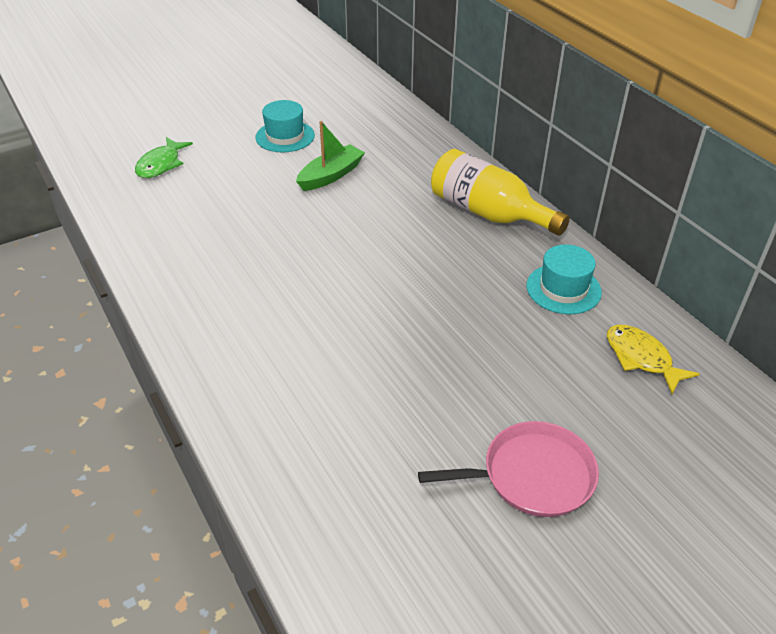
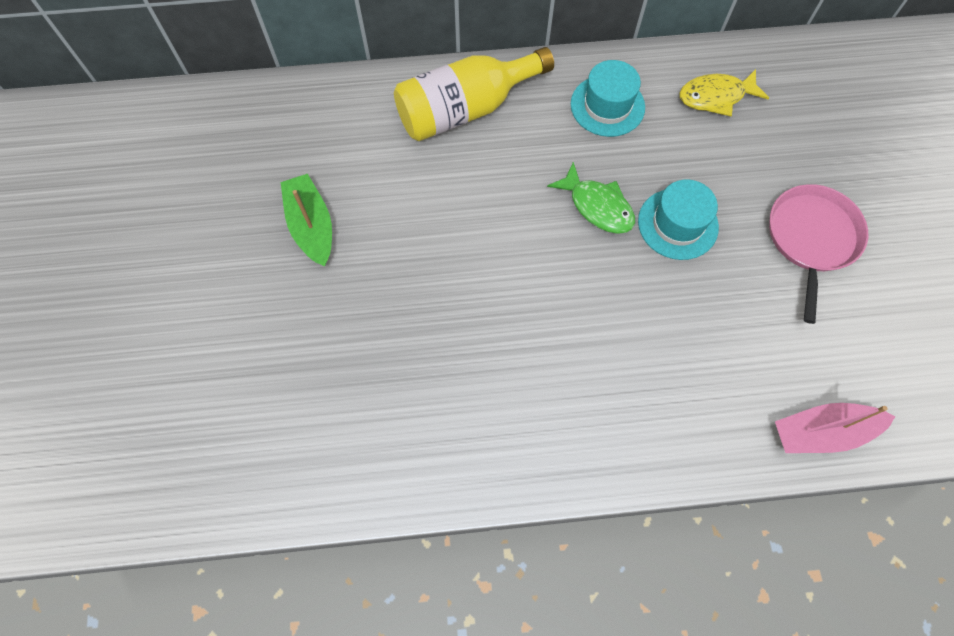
camera: 65 degrees left, 25 degrees up
(161, 164) = (165, 413): green fish -> green fish (597, 206)
(285, 136) = (195, 245): turquoise hat -> turquoise hat (678, 224)
(310, 536) = (822, 432): none -> pink boat

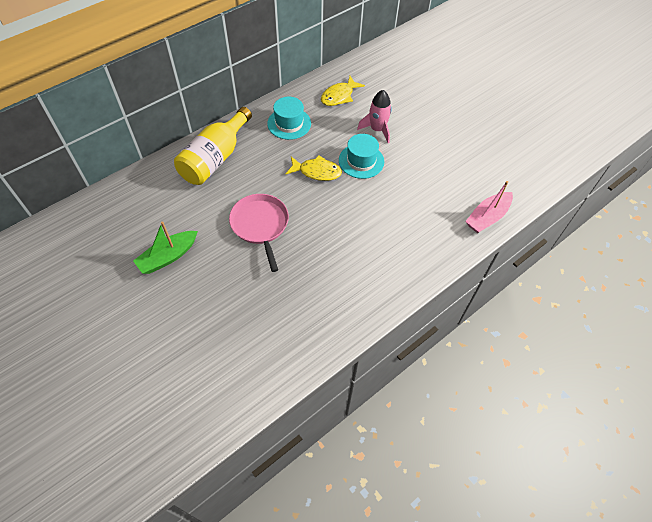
camera: 35 degrees left, 10 degrees down
(311, 226) = (168, 257): green boat -> green boat turned 75 degrees counterclockwise
(597, 206) = (317, 172): green fish -> yellow fish
(739, 184) = (377, 129): none -> pink rocket
(811, 238) = (425, 138): pink pan -> pink pan (260, 225)

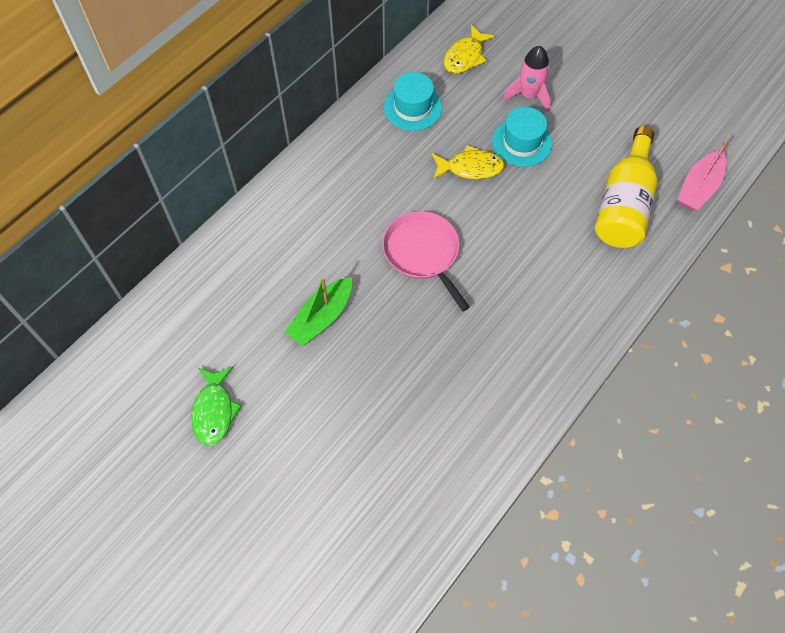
camera: 10 degrees left, 5 degrees up
(63, 308) = (214, 411): none -> green fish
(215, 158) = (333, 174): yellow bottle -> yellow bottle (623, 204)

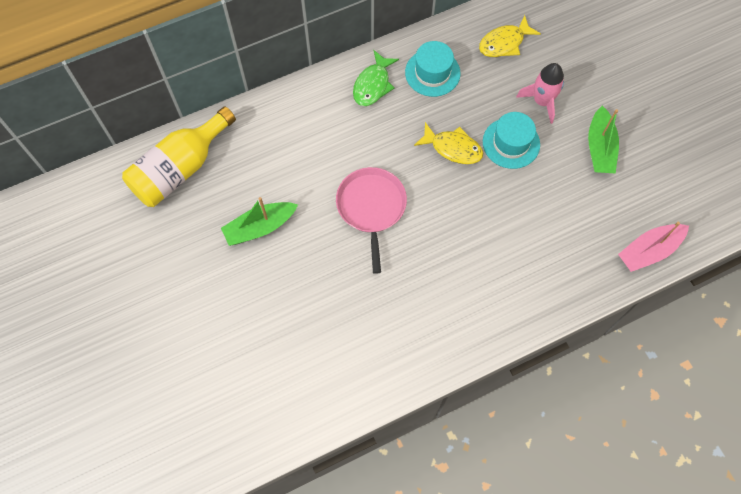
camera: 25 degrees right, 5 degrees up
(214, 411) = (139, 267): green fish -> green fish (373, 85)
(604, 116) = (599, 148): none -> green boat
(623, 204) = (570, 238): yellow bottle -> yellow bottle (180, 169)

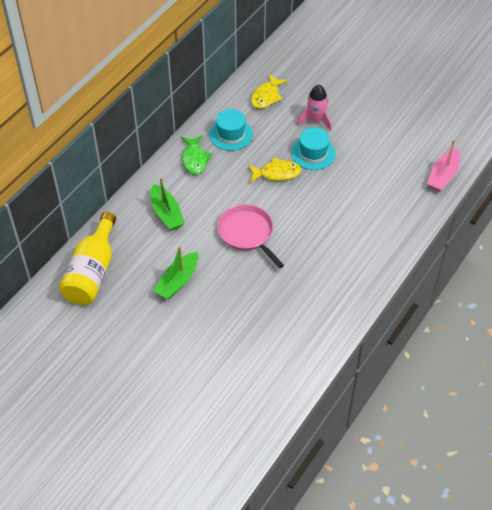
camera: 30 degrees left, 15 degrees down
(599, 148) = (372, 131): green boat -> green boat (166, 213)

